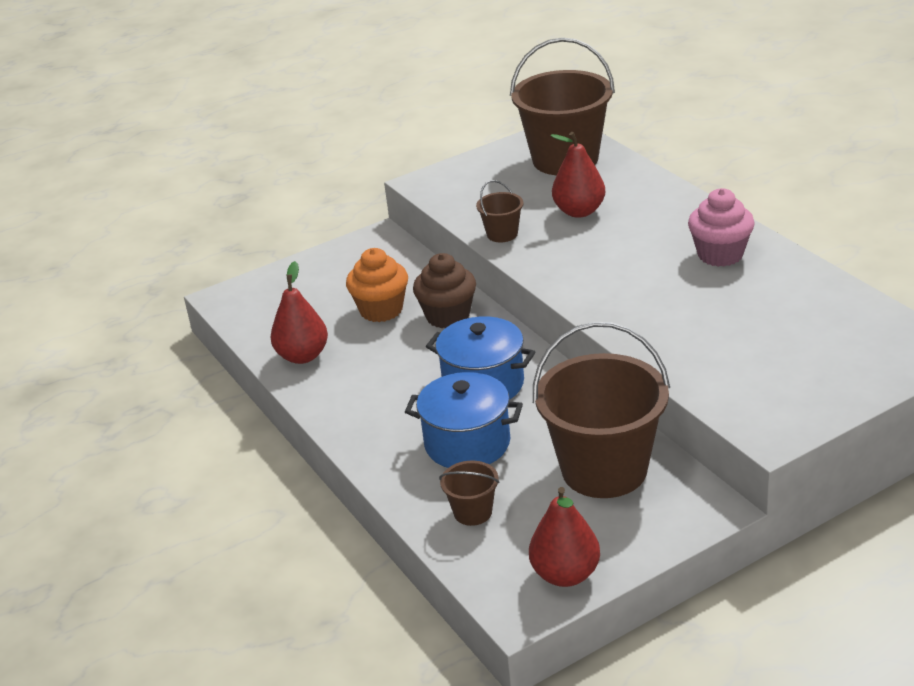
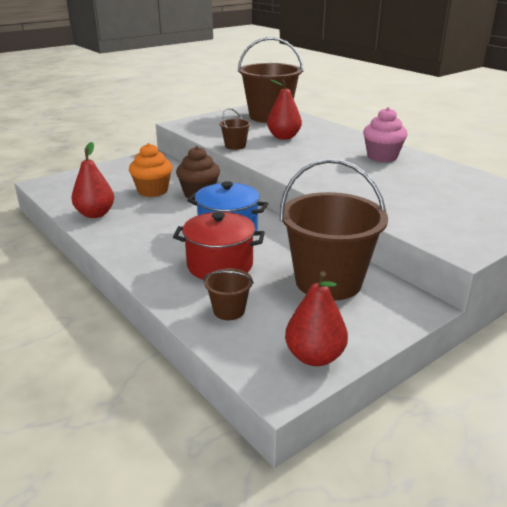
camera: 10 degrees left, 5 degrees down
(467, 443) = (220, 265): blue pot -> red pot

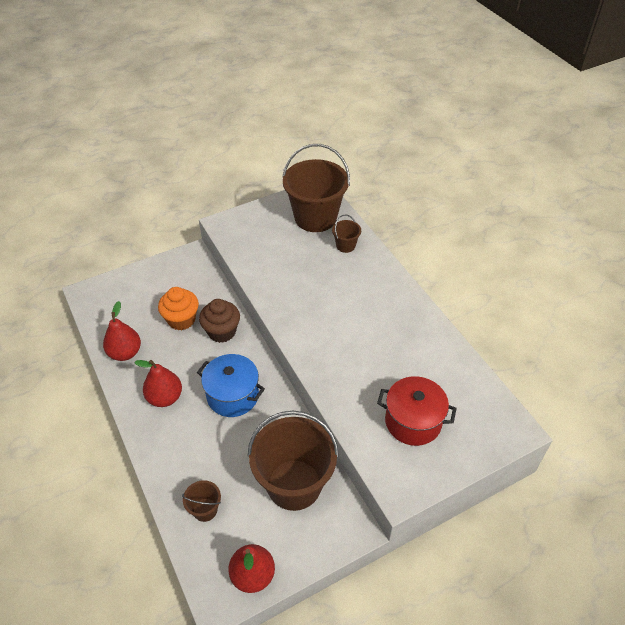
camera: 10 degrees right, 20 degrees up
(220, 265) = (213, 447): red pot -> red pot (413, 421)
(235, 146) = (263, 279): brown bucket -> brown bucket (345, 245)
(284, 137) = (315, 266): red pear -> red pear (165, 397)
(382, 157) = (397, 320): pink cupcake -> none

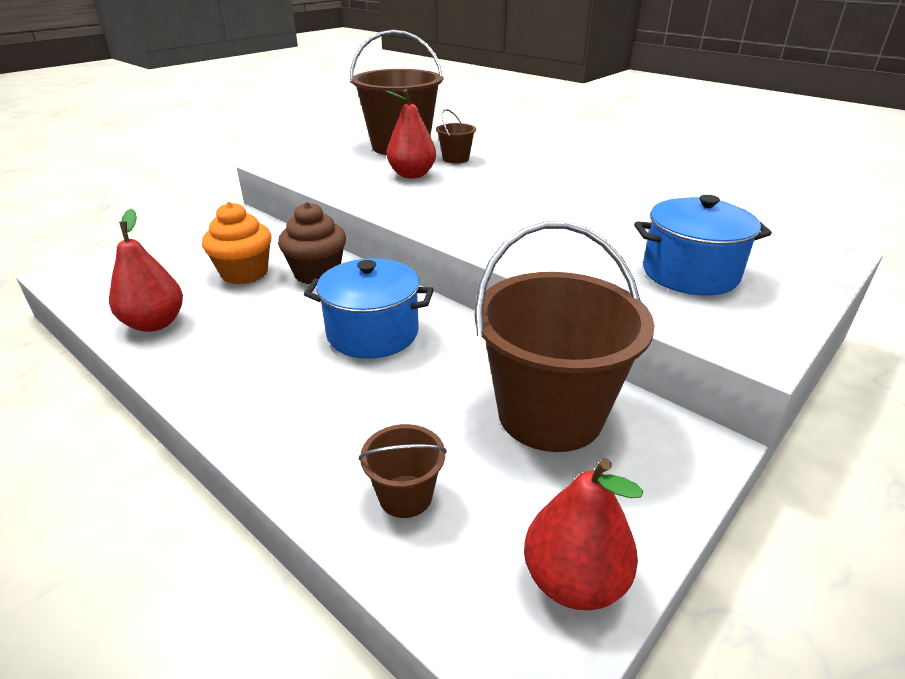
camera: 20 degrees left, 15 degrees down
(165, 397) = (250, 360): red pear -> red pear (412, 175)
(413, 421) = (690, 273): red pot -> blue pot

